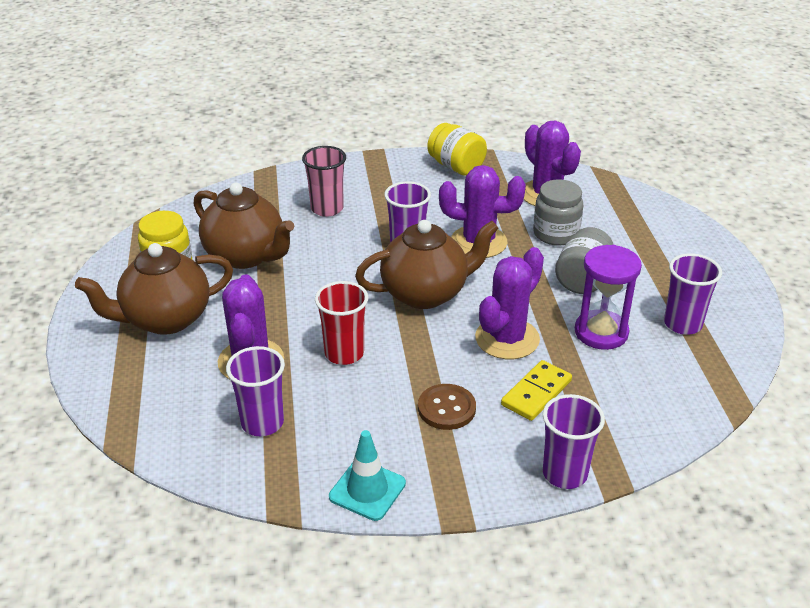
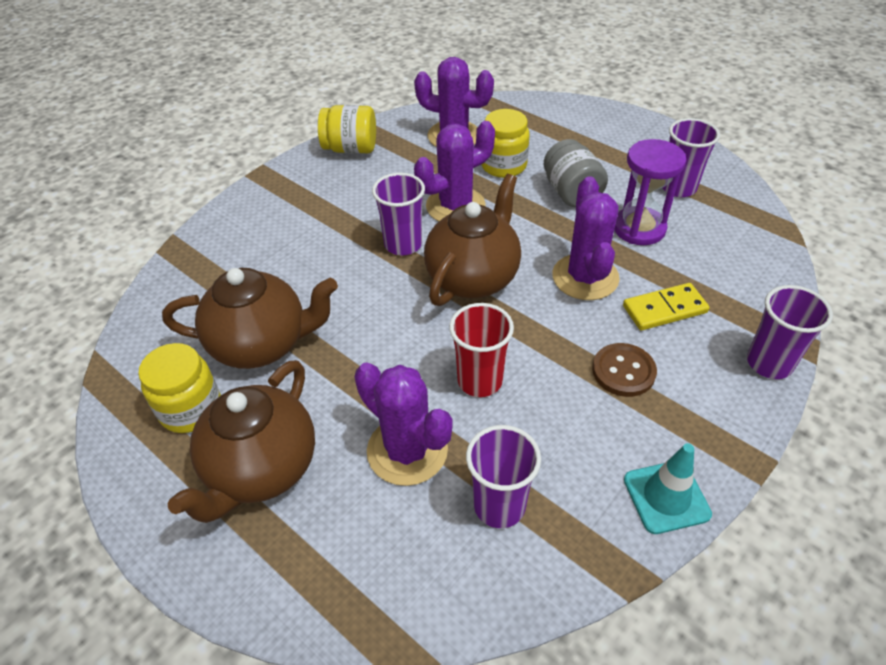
camera: 40 degrees left, 10 degrees up
(327, 209) = (283, 249): pink cup -> none
(536, 393) = (664, 309): yellow domino -> yellow domino turned 75 degrees clockwise
(556, 234) = (503, 165): grey jar -> yellow jar

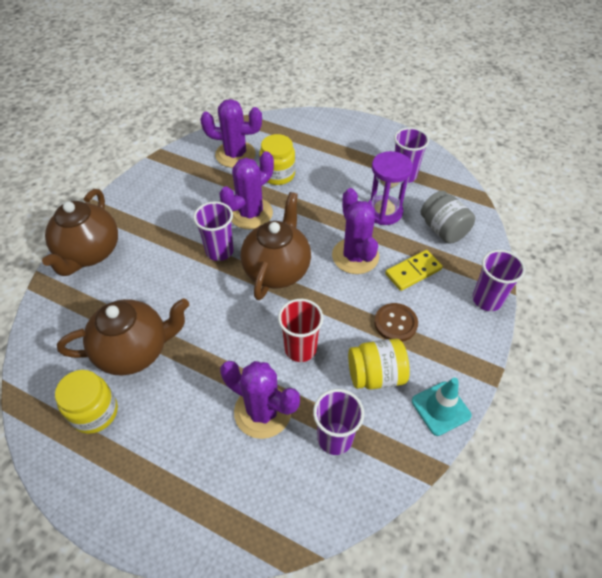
camera: 15 degrees left, 5 degrees up
(261, 469) = (161, 447): brown teapot -> brown teapot (89, 253)
(350, 149) = (159, 176): yellow jar -> yellow jar (376, 375)
(571, 193) = (331, 190): grey jar -> grey jar (443, 230)

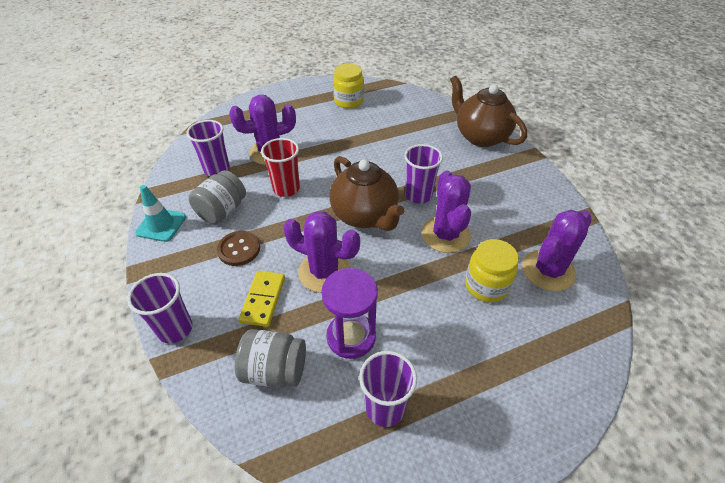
camera: 130 degrees right, 5 degrees down
(134, 351) = (372, 126): brown teapot -> none
(376, 375) = (222, 211): yellow jar -> grey jar

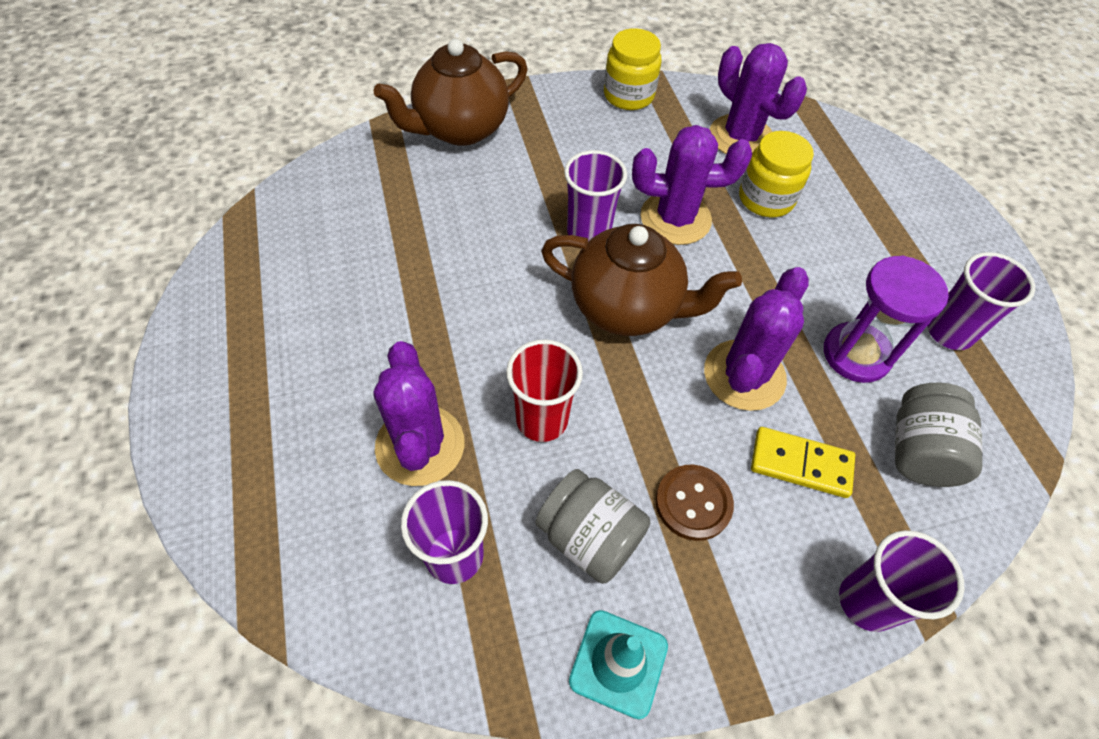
camera: 85 degrees left, 10 degrees up
(348, 101) = (282, 289): yellow jar -> yellow jar (628, 95)
(365, 216) = (627, 307): brown teapot -> brown teapot turned 45 degrees clockwise

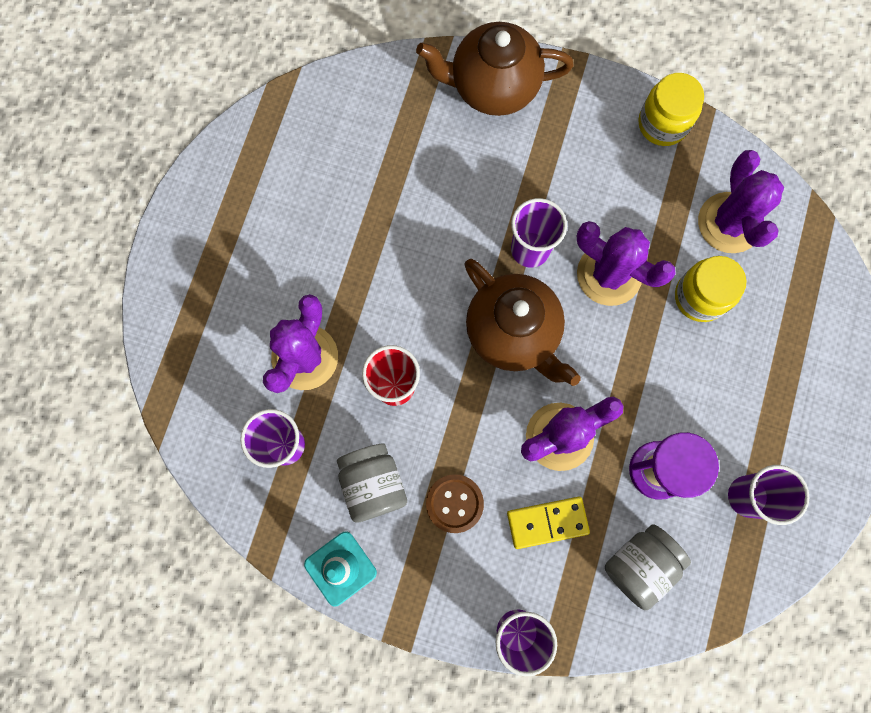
camera: 35 degrees right, 20 degrees up
(800, 464) = (547, 522): yellow domino -> yellow domino turned 60 degrees counterclockwise

